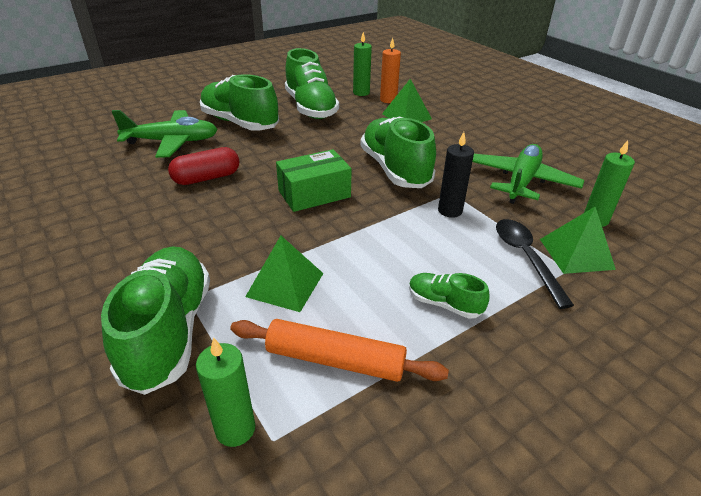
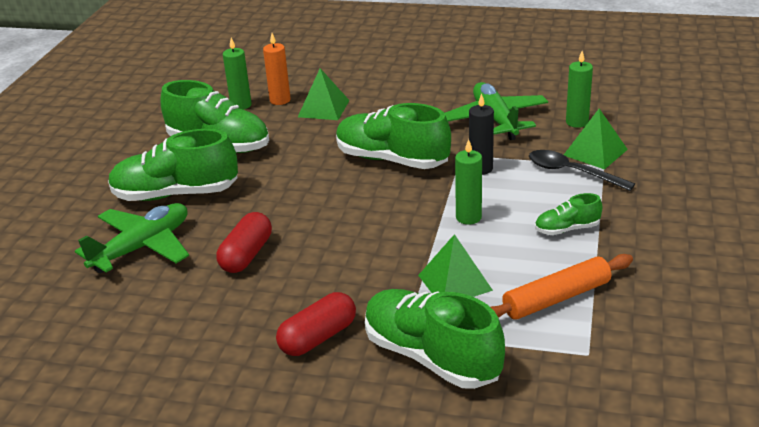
camera: 40 degrees left, 5 degrees down
(141, 258) = (318, 337): none -> red capsule
(235, 429) = (561, 365): green candle -> green candle (468, 217)
(314, 194) = (363, 214): green box -> none

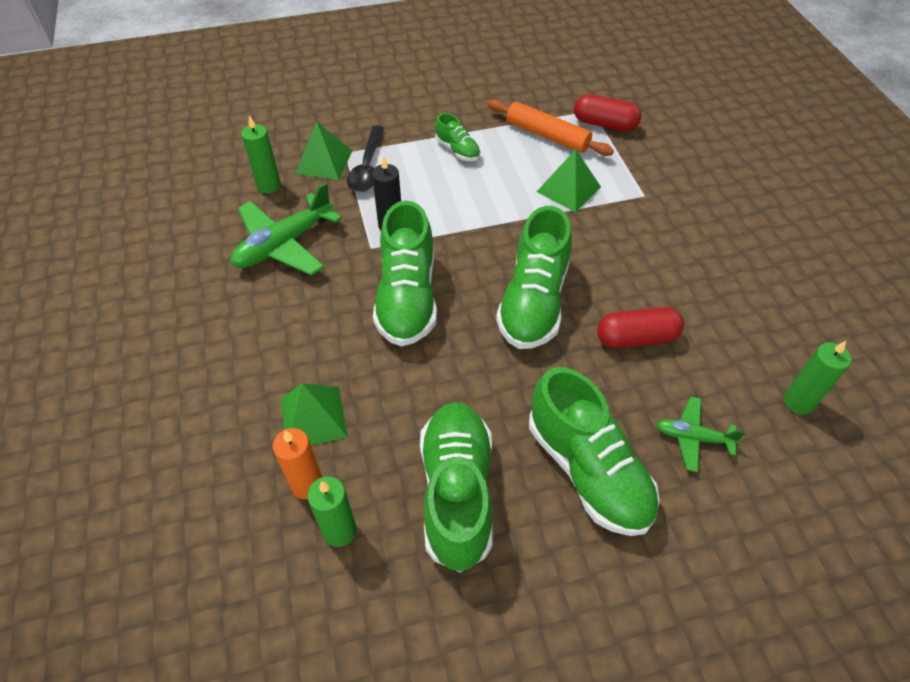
camera: 120 degrees left, 20 degrees up
(142, 247) = (693, 437): green plane -> green plane, size x0.55
(318, 337) = (690, 239): red capsule -> red capsule (604, 124)
(431, 357) = (655, 175): green shoe -> green shoe (533, 302)
(468, 217) = (476, 209): green candle -> green candle (798, 402)

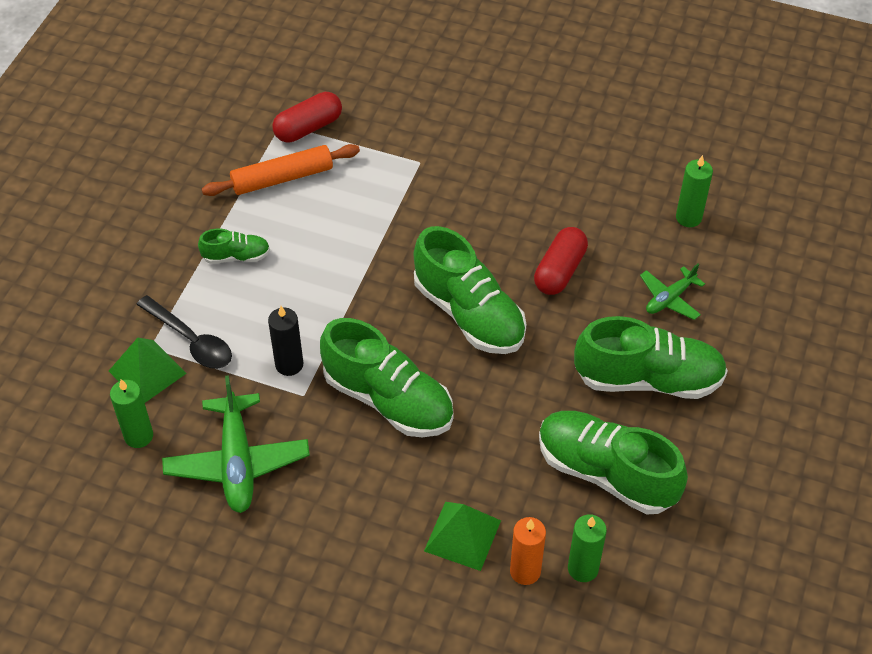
camera: 55 degrees left, 0 degrees up
(568, 189) = (365, 208): green pyramid -> none

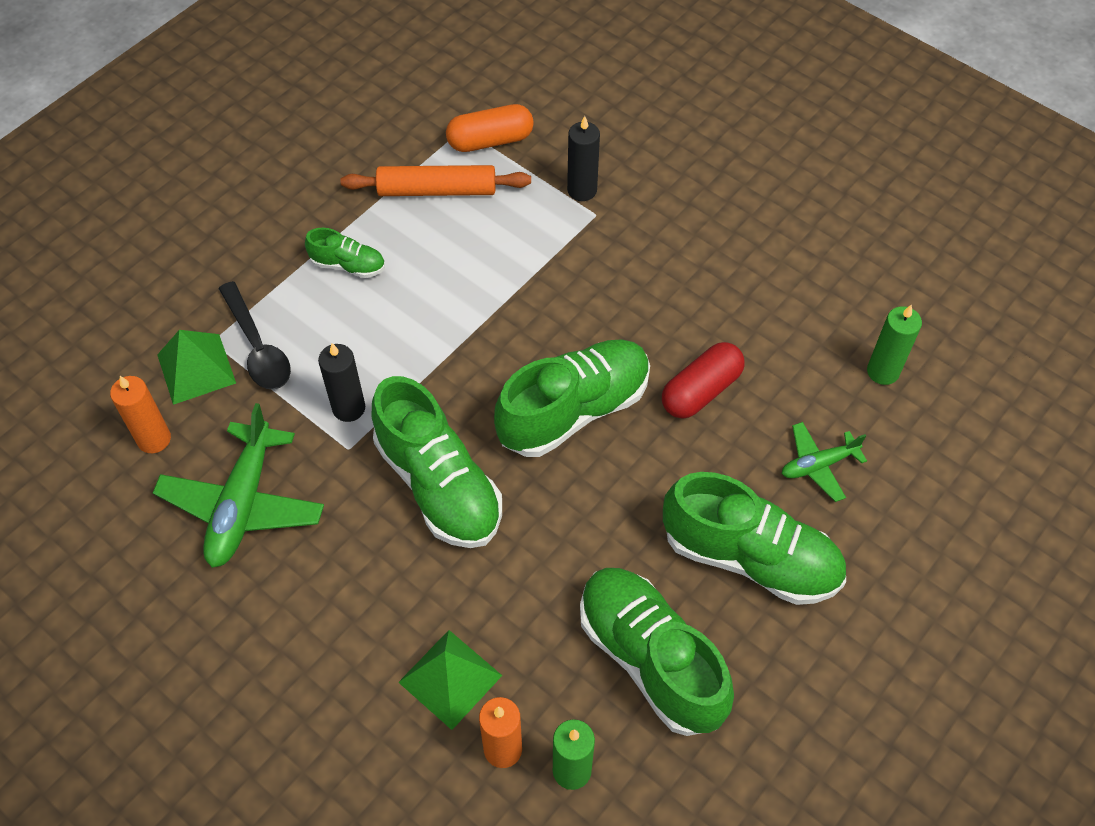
camera: 20 degrees right, 5 degrees up
(138, 436) = (154, 439): green candle -> orange candle
(308, 127) = (490, 141): red capsule -> orange capsule
(400, 146) = (582, 190): none -> black candle
(469, 313) = (574, 410): green shoe -> green shoe turned 105 degrees counterclockwise

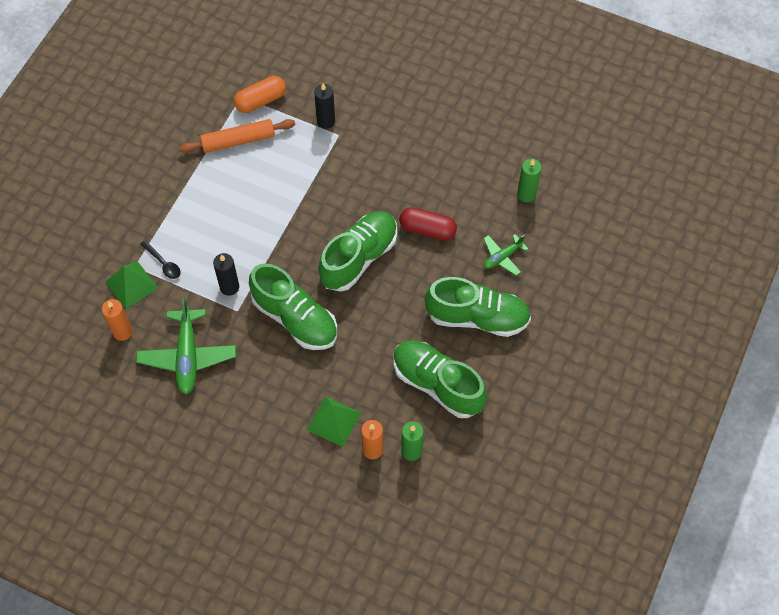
camera: 15 degrees left, 5 degrees up
(258, 347) = (163, 263): black spoon -> black spoon, size x0.64
(348, 265) = (200, 201): green shoe -> none
(701, 391) = (427, 229): red capsule -> red capsule turned 75 degrees clockwise

